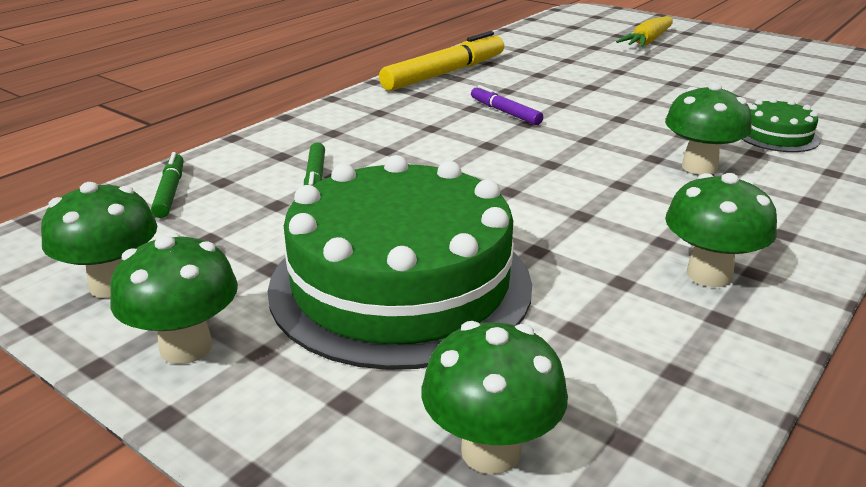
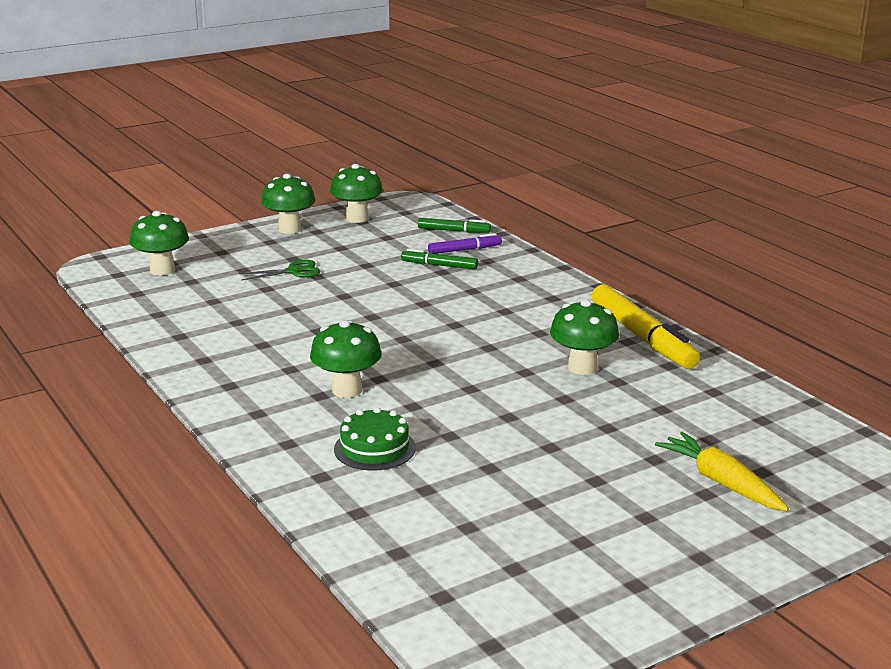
camera: 110 degrees right, 5 degrees down
(400, 284) = (293, 271): green cake -> green scissors
(505, 112) = (519, 343): purple marker -> purple marker (464, 250)
(709, 274) = (216, 346): green mushroom -> green mushroom (582, 368)

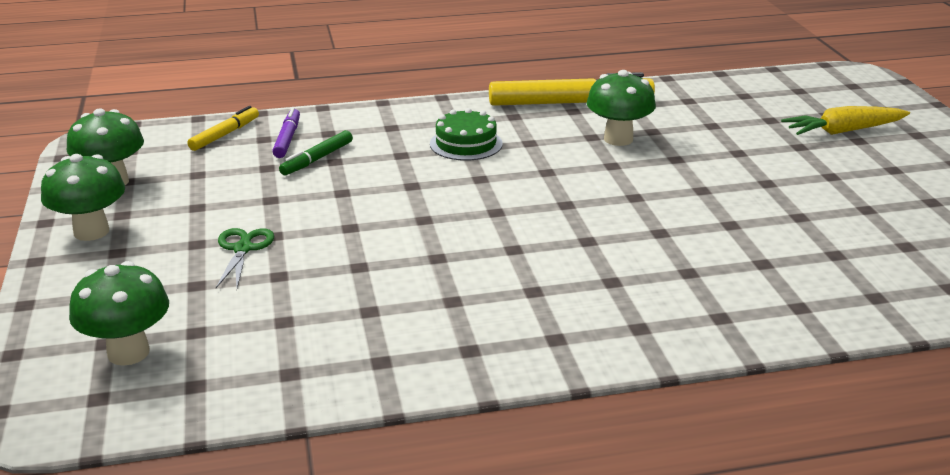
camera: 70 degrees left, 5 degrees up
(347, 390) = (608, 263): green mushroom -> none
(374, 448) = (747, 267): green cake -> green cake (466, 144)
(454, 231) = (225, 134): green marker -> yellow marker

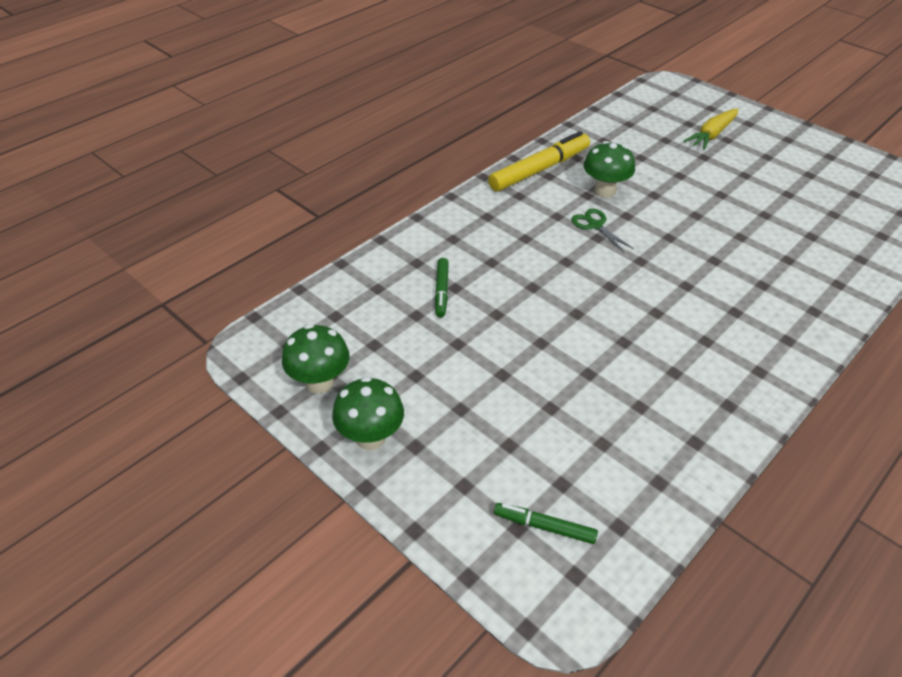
camera: 35 degrees left, 15 degrees up
(128, 353) = (544, 527): green mushroom -> green marker
(225, 134) = (343, 297): yellow marker -> none
(243, 249) = (498, 397): green scissors -> green scissors (595, 225)
(287, 139) = (395, 281): purple marker -> none
(466, 144) = (520, 234): green cake -> none

